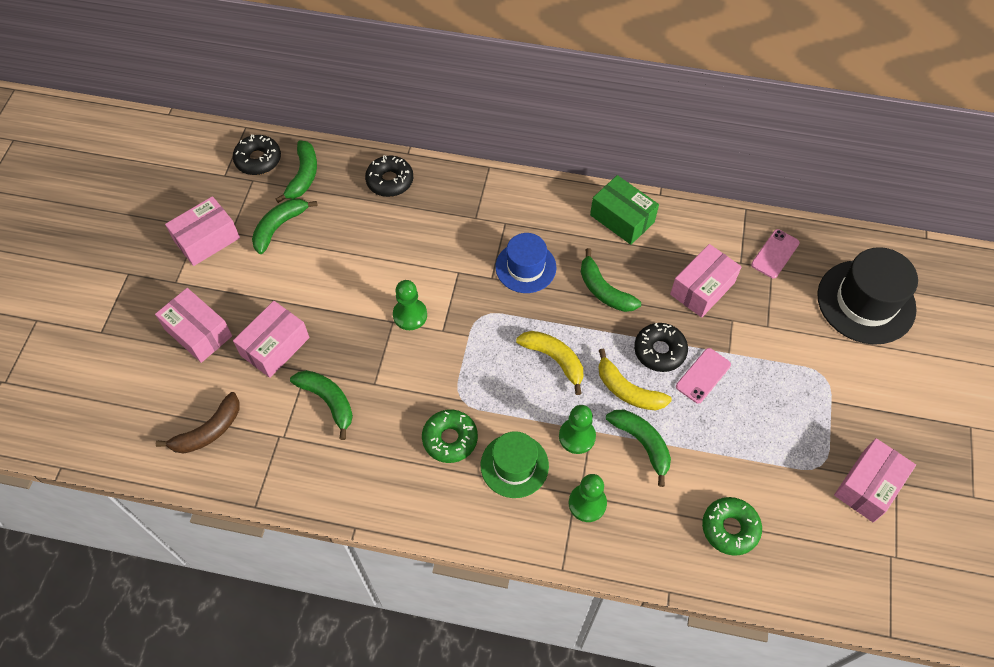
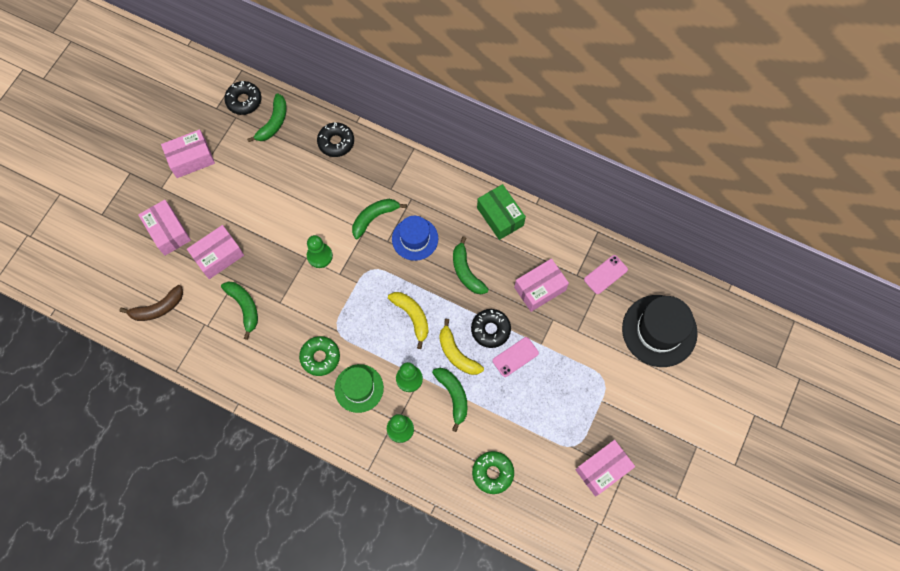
camera: 15 degrees right, 10 degrees up
(279, 227) = (245, 161): green banana -> green banana (374, 218)

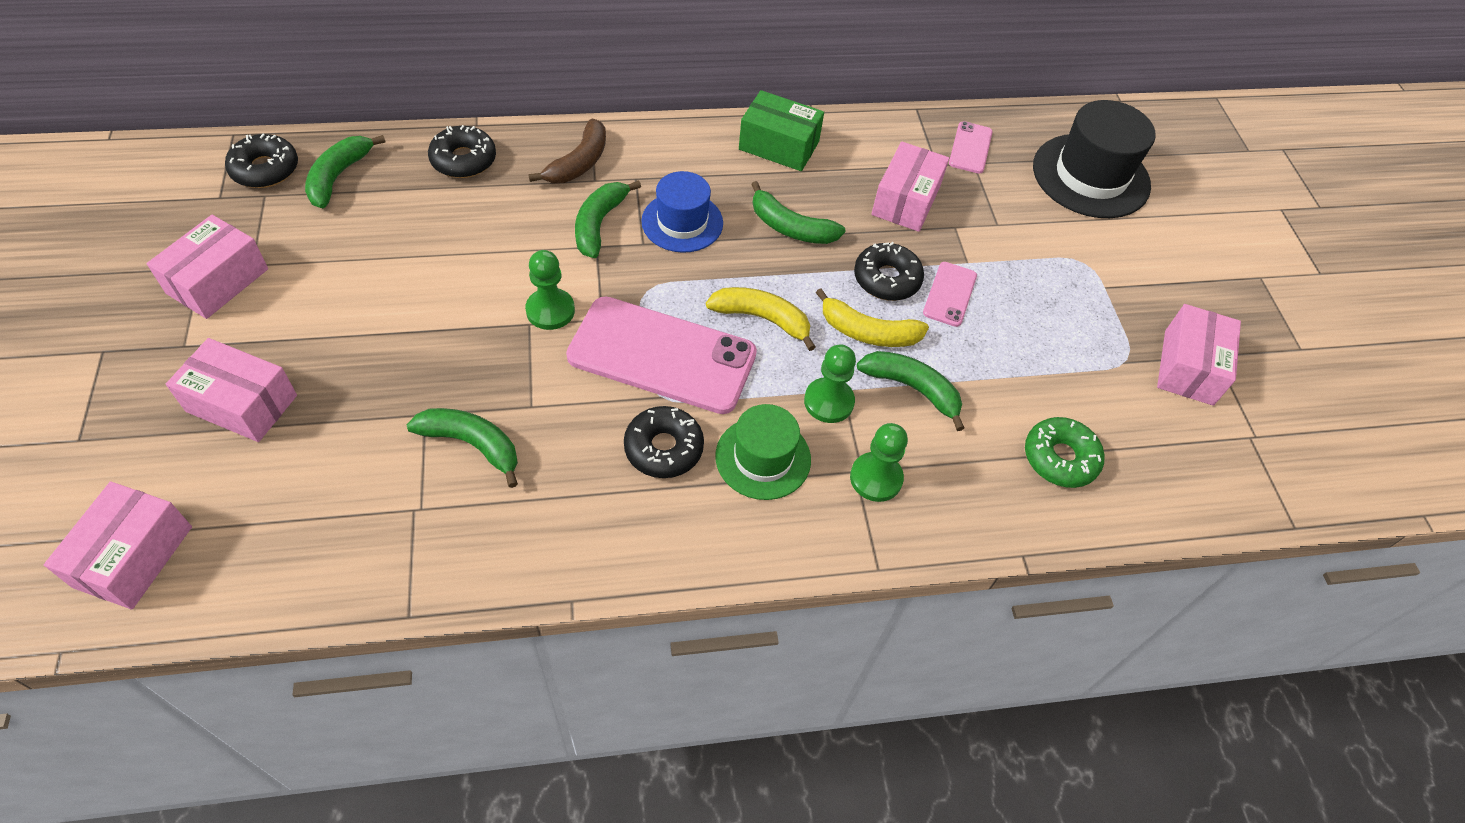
camera: 40 degrees left, 15 degrees down
(158, 308) = (300, 532): brown banana -> brown banana (579, 163)
(218, 256) = (368, 394): pink box -> pink box (133, 556)
(273, 123) = (338, 176): green banana -> green banana turned 150 degrees counterclockwise
(320, 357) = (663, 448): green donut -> black donut
(352, 309) = (662, 355): none -> pink phone

